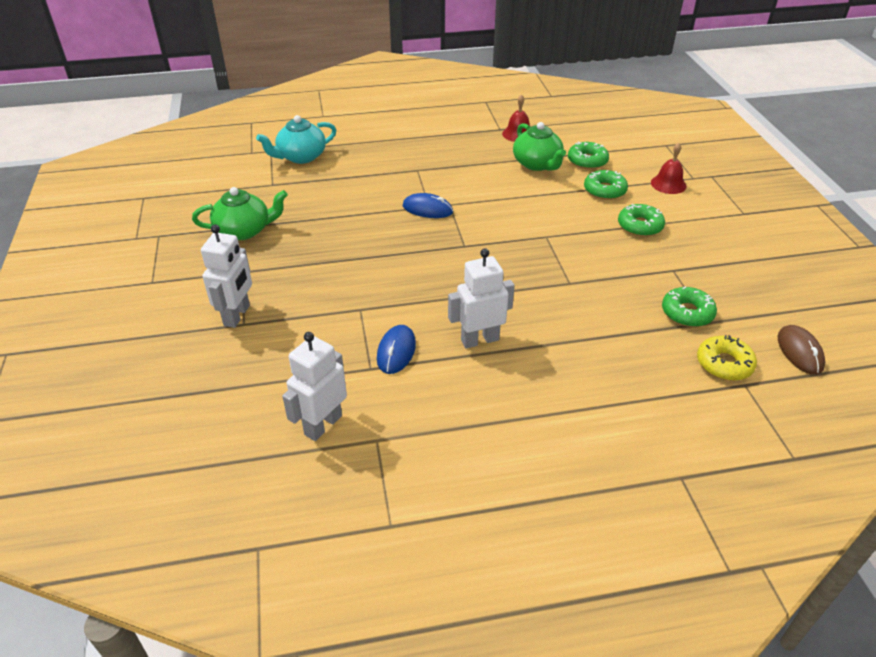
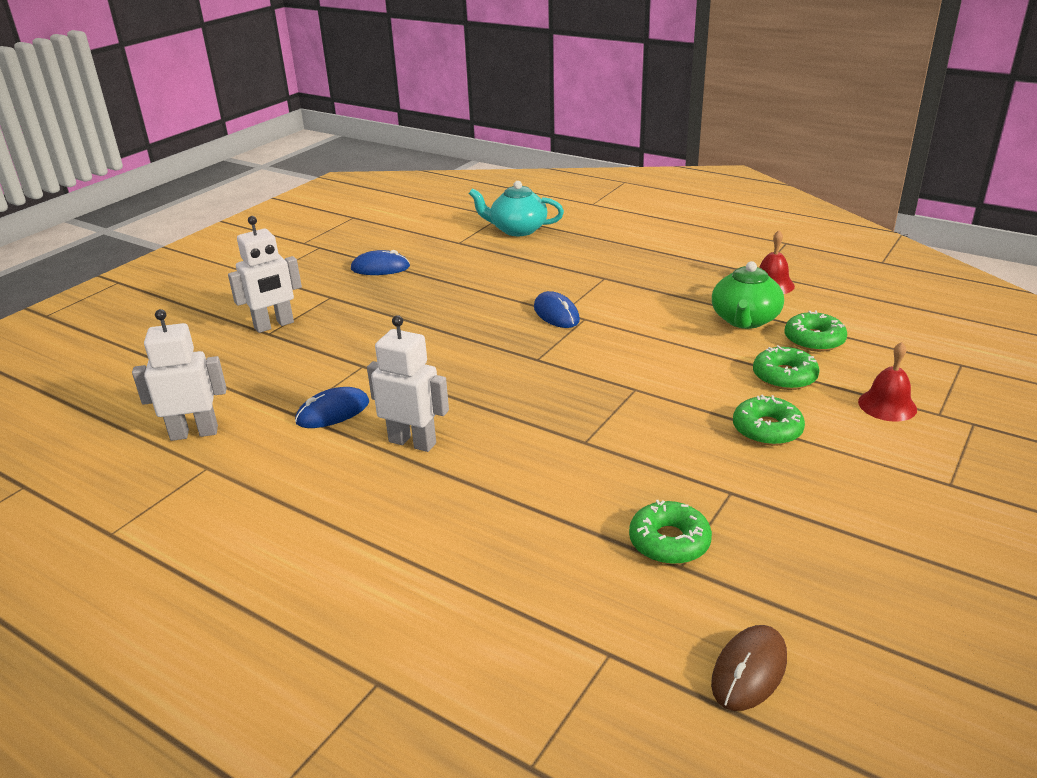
camera: 45 degrees right, 10 degrees down
(244, 230) = (380, 268): green teapot -> blue mouse
(724, 364) = (621, 617): yellow donut -> none

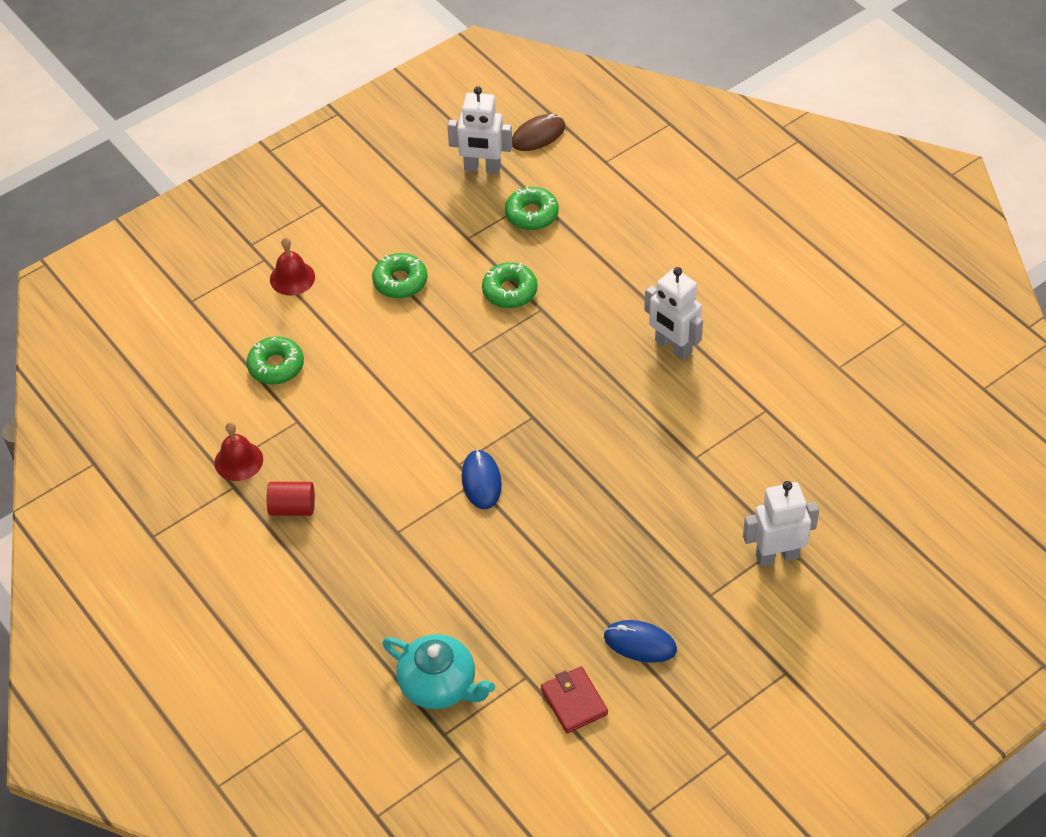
camera: 160 degrees left, 20 degrees up
(194, 433) = (852, 410): white robot -> white robot (482, 168)
(333, 412) = (732, 401): blue mouse -> none
(419, 240) = (574, 702): none -> red wallet
(699, 272) = (292, 508): none -> red cylinder
(745, 320) = (311, 413): green teapot -> none
(784, 376) = (340, 330): green donut -> green donut (510, 291)

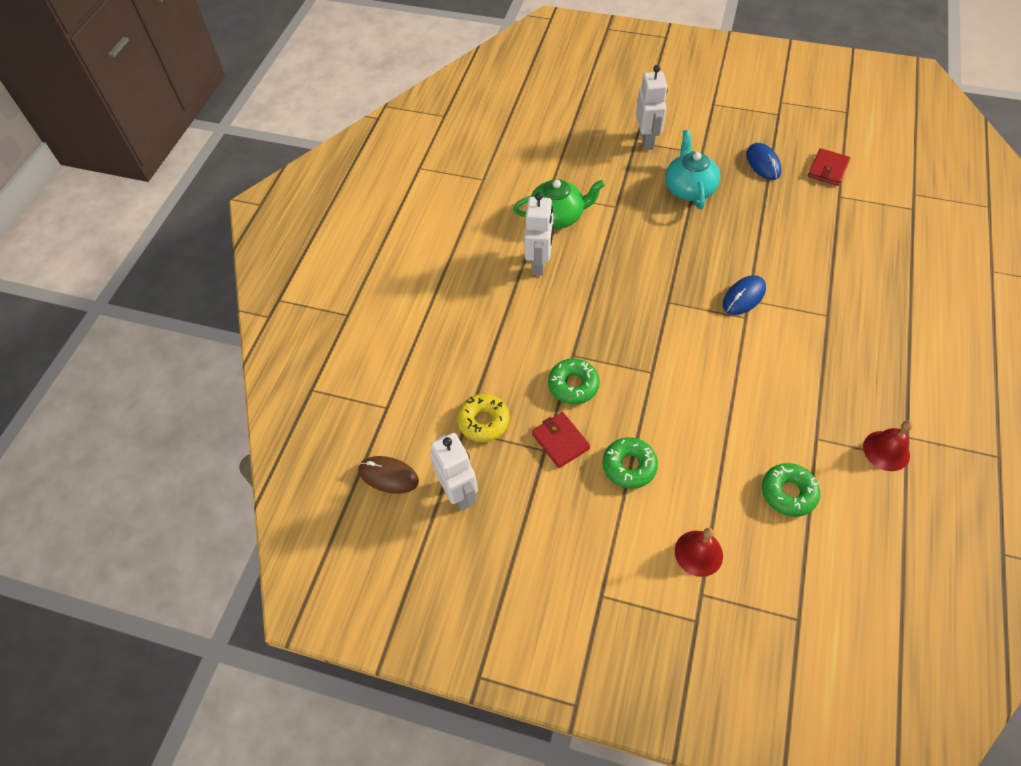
camera: 125 degrees left, 5 degrees up
(292, 508) = (879, 386): red cylinder -> none
(439, 685) = (891, 229): turquoise teapot -> turquoise teapot (689, 188)
(465, 252) = (560, 441): none -> red wallet
(532, 214) = (483, 421): green donut -> yellow donut
(725, 399) = (557, 216): none -> green teapot
(777, 556) = (646, 140): white robot -> white robot turned 135 degrees counterclockwise

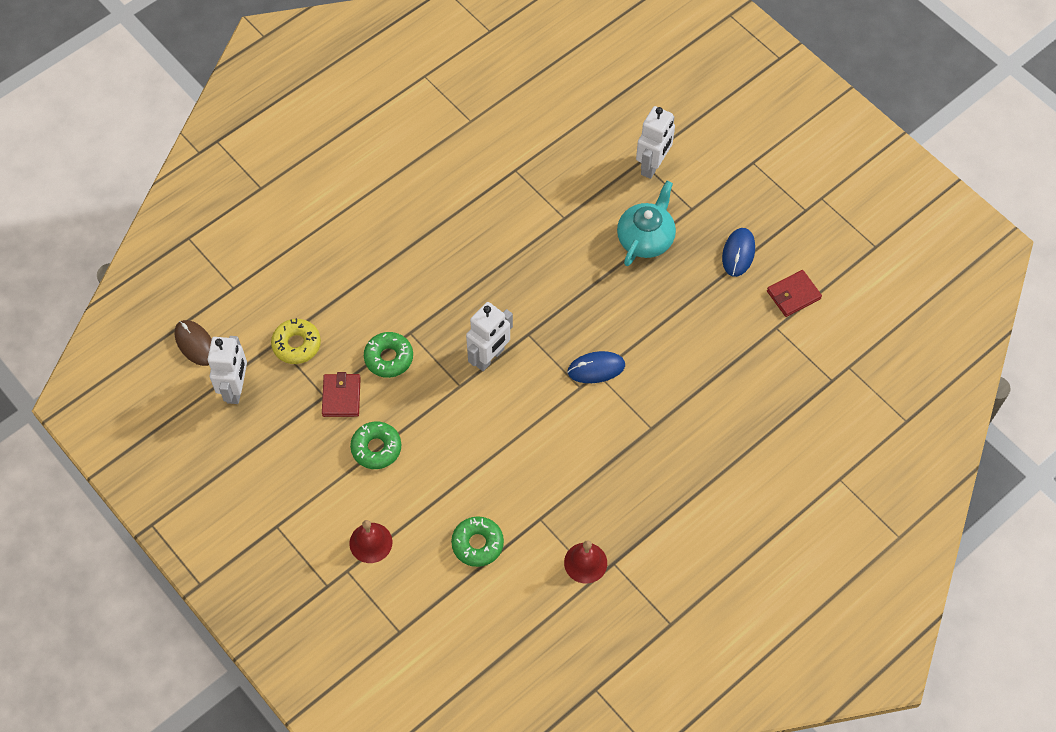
camera: 30 degrees right, 5 degrees up
(539, 263) = (451, 234): white robot -> white robot (489, 357)
(557, 216) = (504, 197): green teapot -> none

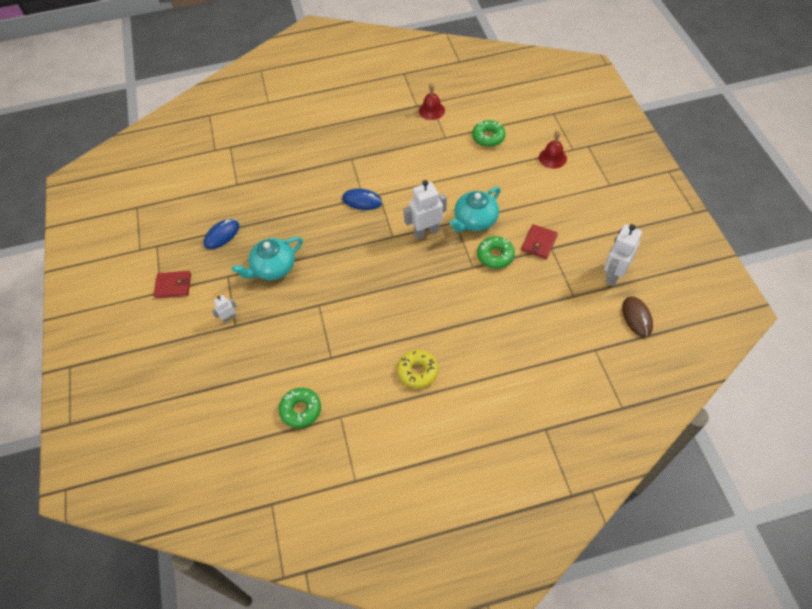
camera: 150 degrees left, 5 degrees down
(296, 345) = (558, 288): yellow donut -> yellow donut (418, 371)
(376, 448) = (528, 205): green donut -> green donut (301, 410)
(435, 397) = (475, 220): none -> turquoise teapot
(653, 165) = (229, 318): white robot -> white robot, size x0.51
(793, 295) = (210, 198): red wallet -> red wallet (173, 286)

